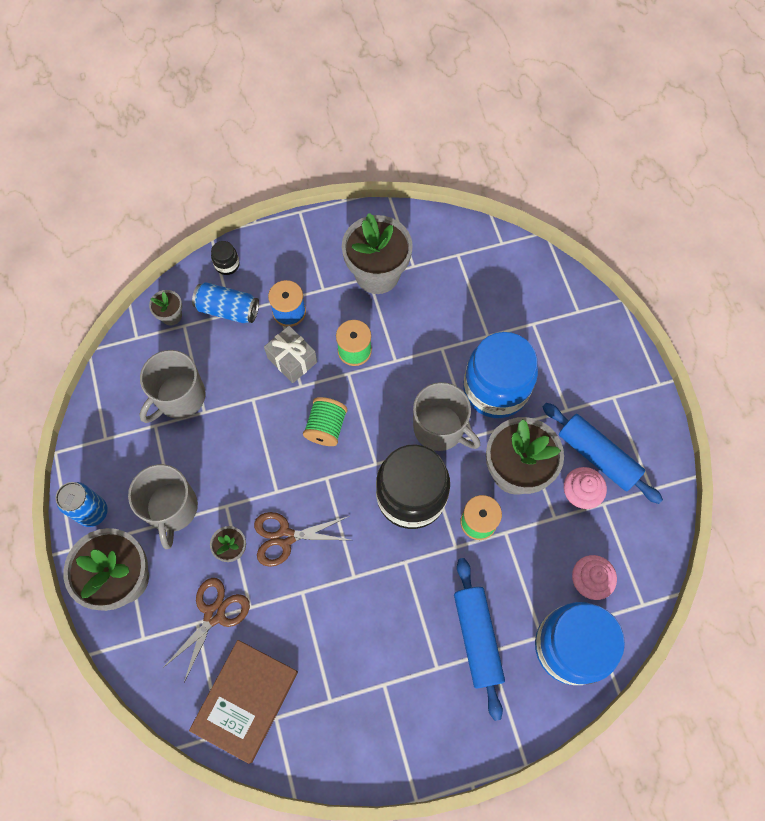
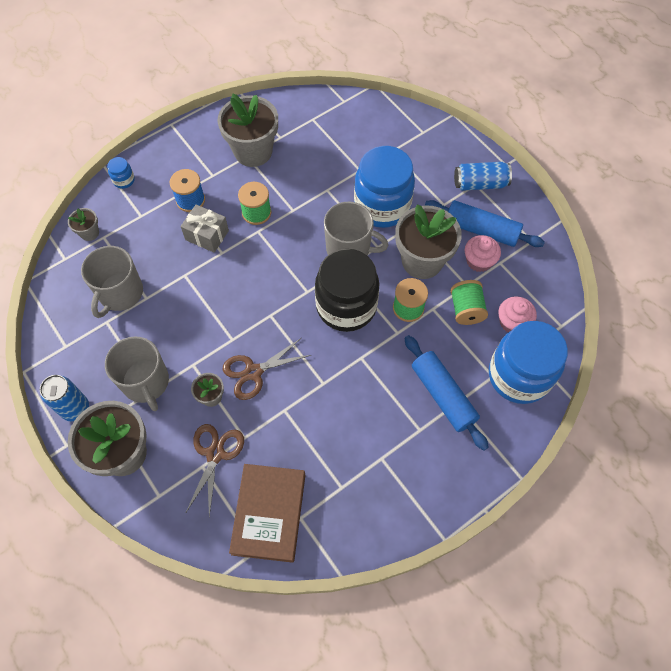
camera: 20 degrees left, 5 degrees down
(227, 265) = (124, 180): black jar -> blue jar
(228, 309) = (137, 214): blue can -> blue can (480, 184)
(326, 427) = (255, 277): green spool -> green spool (466, 309)

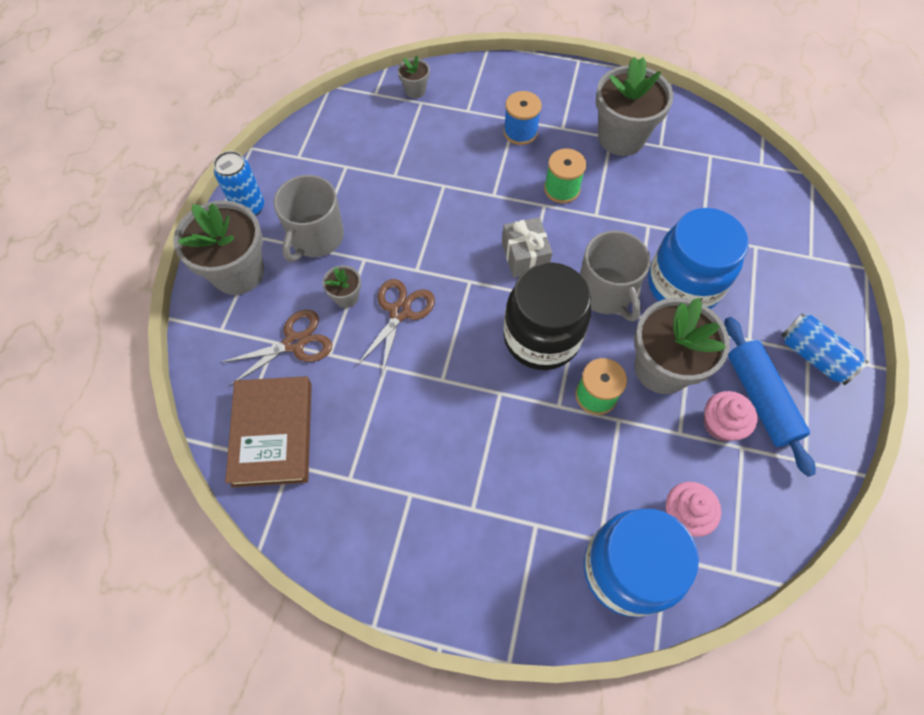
camera: 50 degrees right, 0 degrees up
(120, 293) = (381, 154): grey mug -> none
(124, 180) = (488, 73): blue jar -> none
(207, 235) = (499, 170): grey gift -> grey gift (524, 256)
(253, 372) = (400, 312): brown scissors -> brown scissors turned 90 degrees clockwise
(269, 513) = (273, 433): brown book -> brown book turned 60 degrees counterclockwise
(443, 395) = (531, 504): blue rolling pin -> none
(466, 309) = (651, 454): green spool -> none

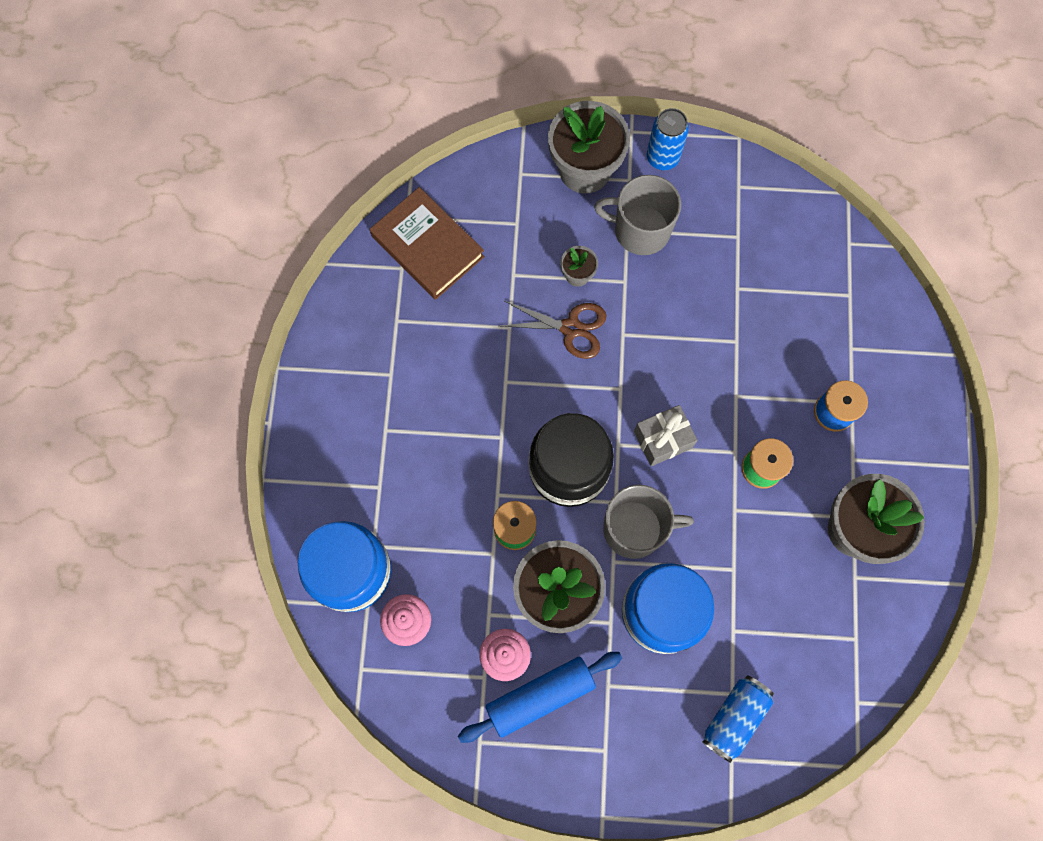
camera: 80 degrees right, 10 degrees up
(273, 433) = (427, 246): brown book -> brown book turned 60 degrees clockwise
(294, 343) = (519, 241): brown scissors -> none
(415, 90) = (866, 285): grey flower pot -> none
(605, 292) = (635, 529): grey mug -> grey mug turned 150 degrees counterclockwise
(814, 356) = (601, 756): blue can -> blue can (734, 718)

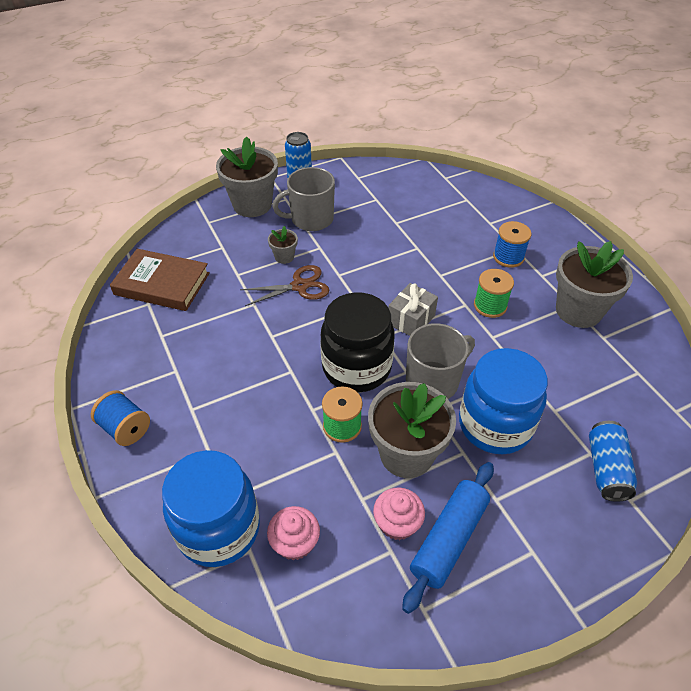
camera: 30 degrees left, 25 degrees down
(316, 418) = (125, 428): none -> blue spool

